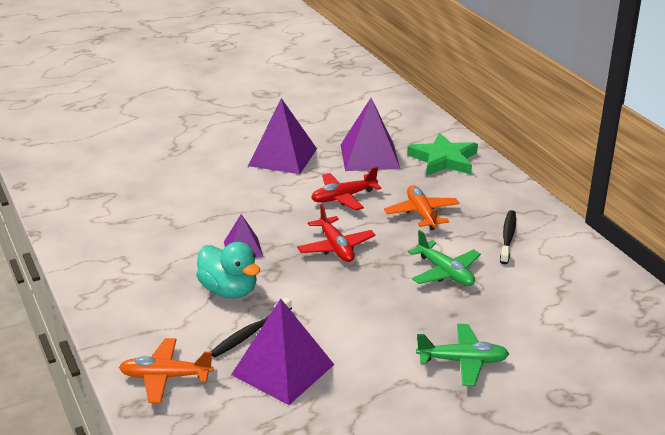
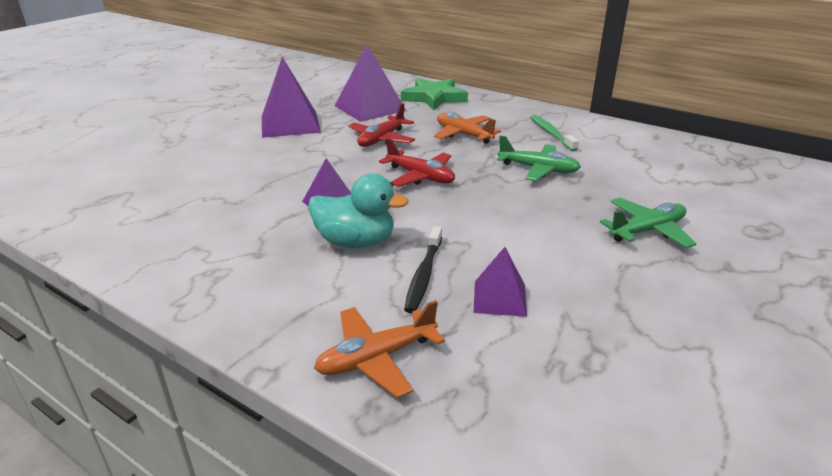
camera: 30 degrees left, 0 degrees up
(282, 369) = (499, 298): purple pyramid -> purple pyramid, size x0.56
(508, 237) = (551, 133): black toothbrush -> green toothbrush

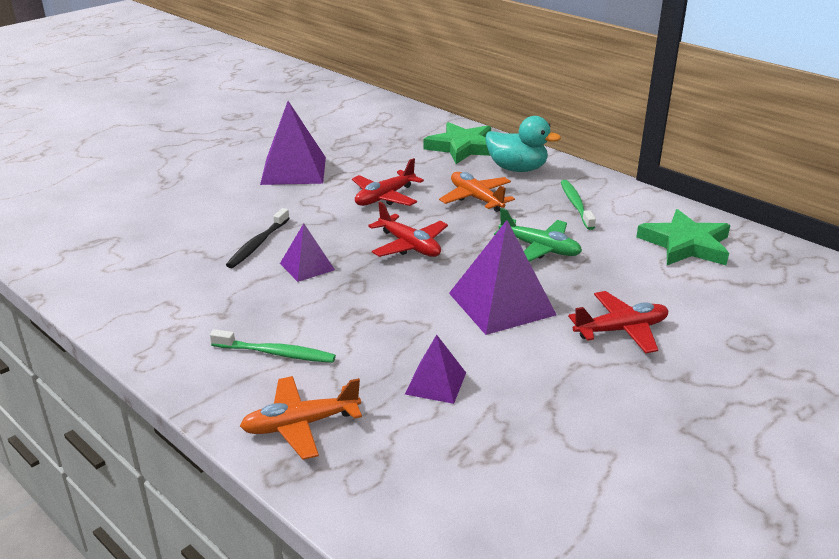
camera: 10 degrees right, 0 degrees up
(325, 286) = (276, 353): none -> green toothbrush
(355, 242) = (318, 312): turquoise duck -> turquoise duck (517, 169)
(370, 108) = (386, 156): purple pyramid -> purple pyramid (501, 304)
(424, 275) = (372, 352): black toothbrush -> black toothbrush (258, 244)
(647, 231) = (621, 330): green plane -> red plane
(659, 156) = (686, 244): none -> green star

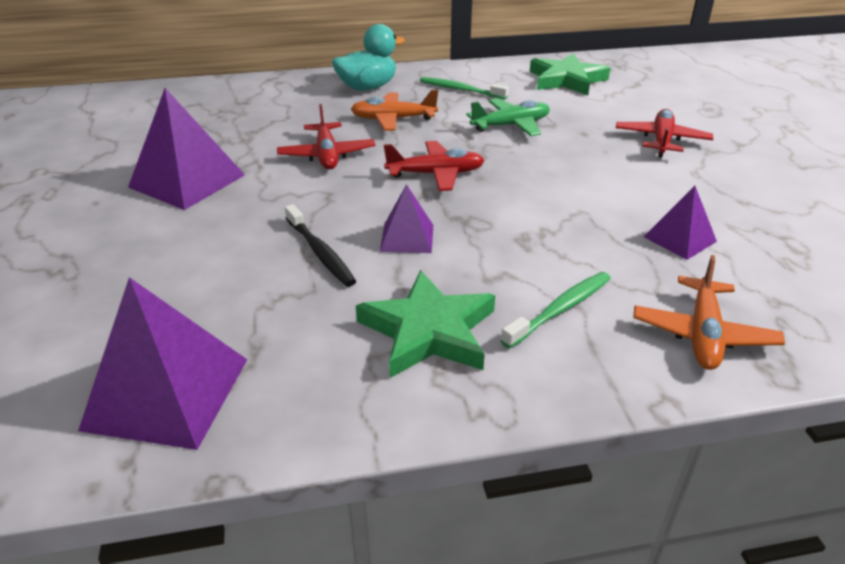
camera: 55 degrees left, 5 degrees up
(462, 147) = (291, 93): green star -> green star (428, 331)
(501, 304) = (580, 169): purple pyramid -> purple pyramid (167, 393)

